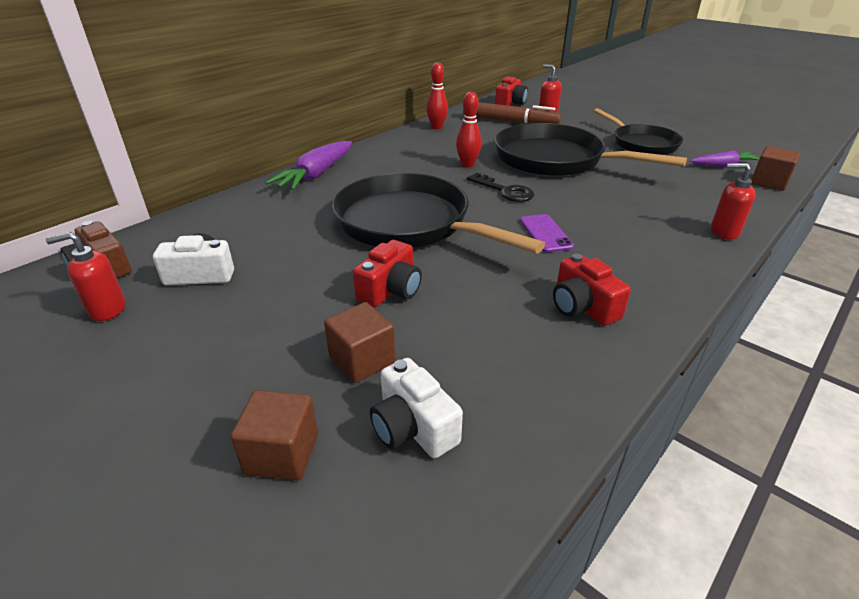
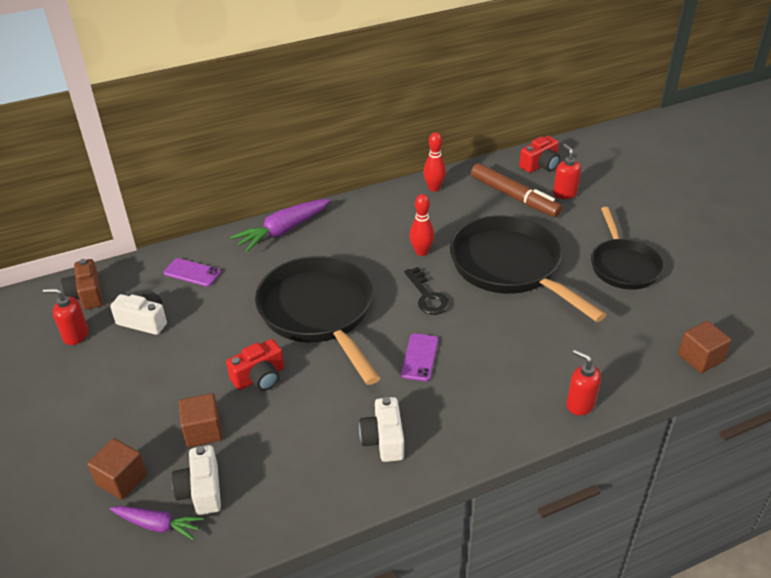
camera: 25 degrees right, 5 degrees up
(235, 222) = (192, 273): none -> purple phone
(582, 306) = (384, 439): red camera -> white camera
(723, 165) = (678, 321): purple carrot -> purple carrot (157, 525)

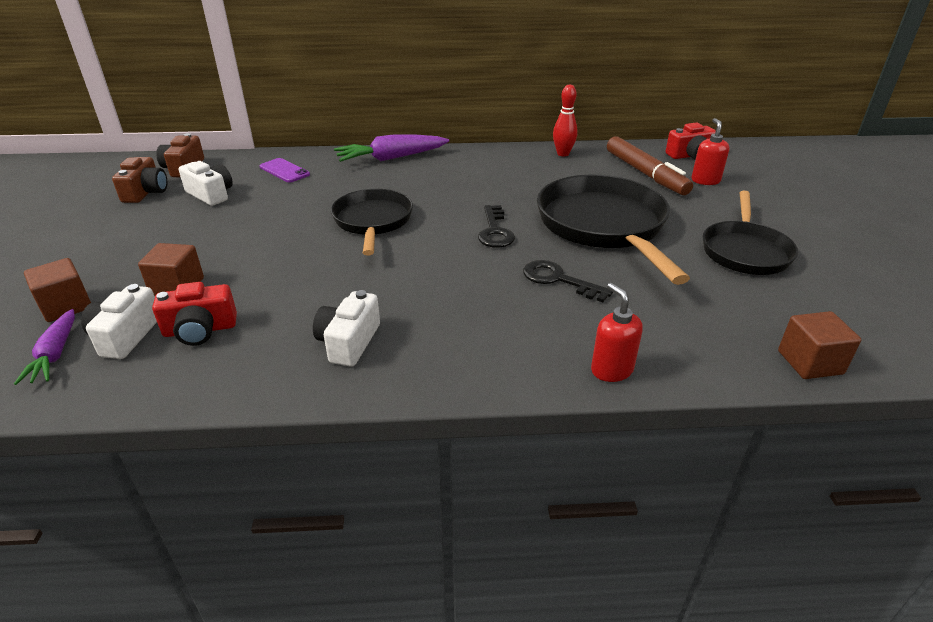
camera: 20 degrees right, 5 degrees down
(75, 335) = (146, 192): red soap dispenser -> brown camera
(157, 525) = (55, 354): purple carrot -> purple carrot turned 45 degrees clockwise
(259, 377) = (271, 257): red camera -> red camera (200, 330)
(319, 313) = (373, 221): black pan -> black pan, size x0.63
(420, 357) = (447, 279): purple phone -> none
(421, 252) = (514, 196): red bowling pin -> none
(504, 333) = (559, 280): none -> black key

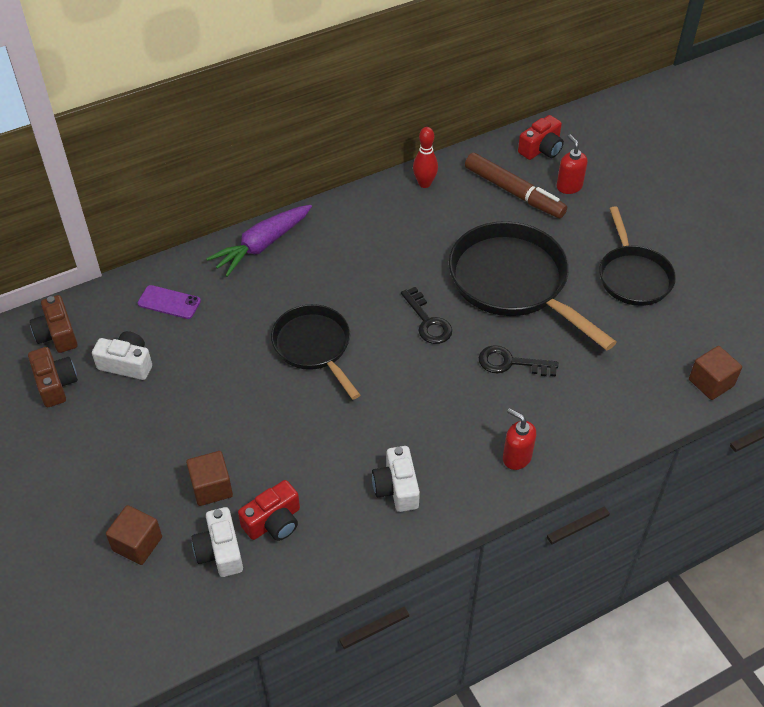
camera: 25 degrees left, 15 degrees up
(55, 354) = (182, 589): purple carrot -> none
(611, 370) = (591, 440): red soap dispenser -> red soap dispenser (516, 457)

